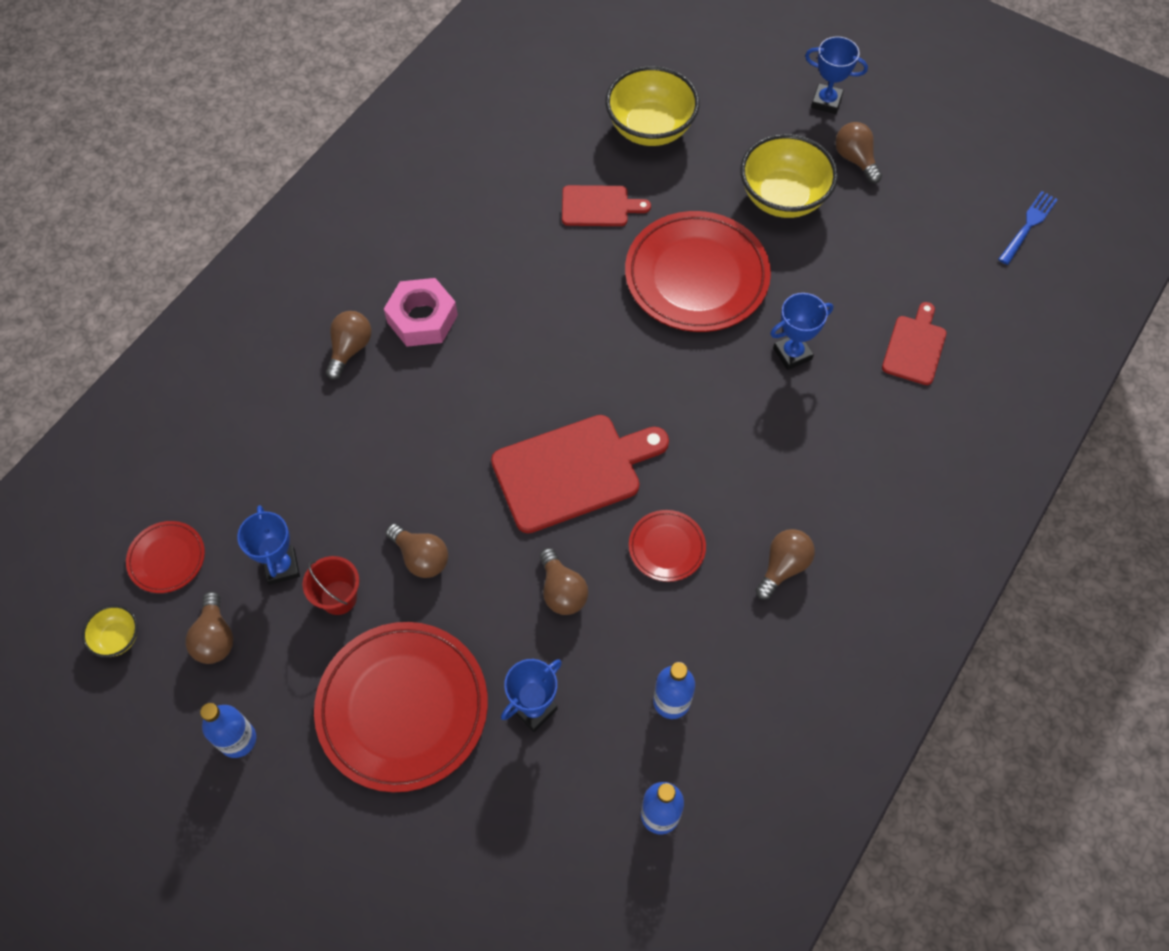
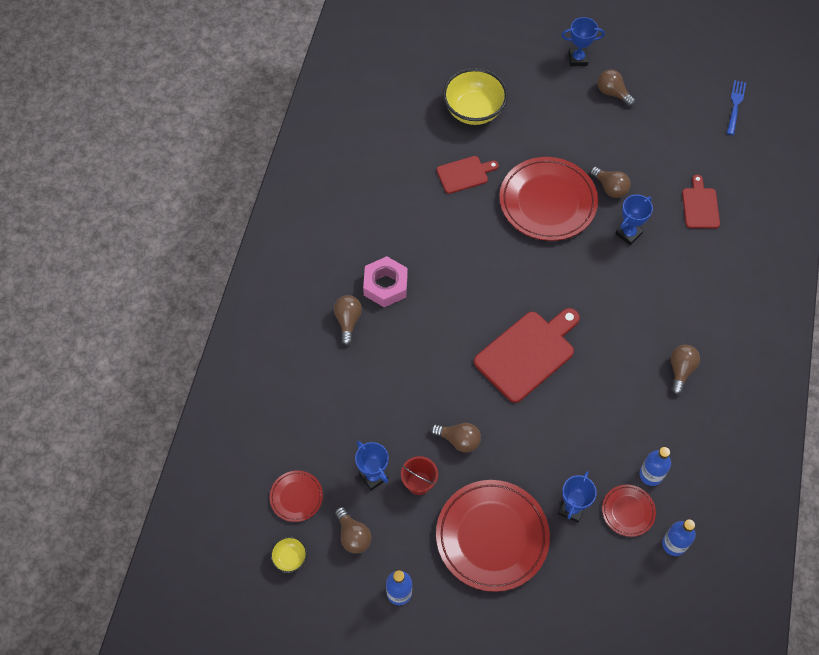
camera: 20 degrees left, 0 degrees up
(562, 591) = (555, 431): brown light bulb -> brown light bulb (610, 188)
(666, 547) = (606, 382): red plate -> red plate (628, 511)
(783, 197) = (578, 132): yellow bowl -> none

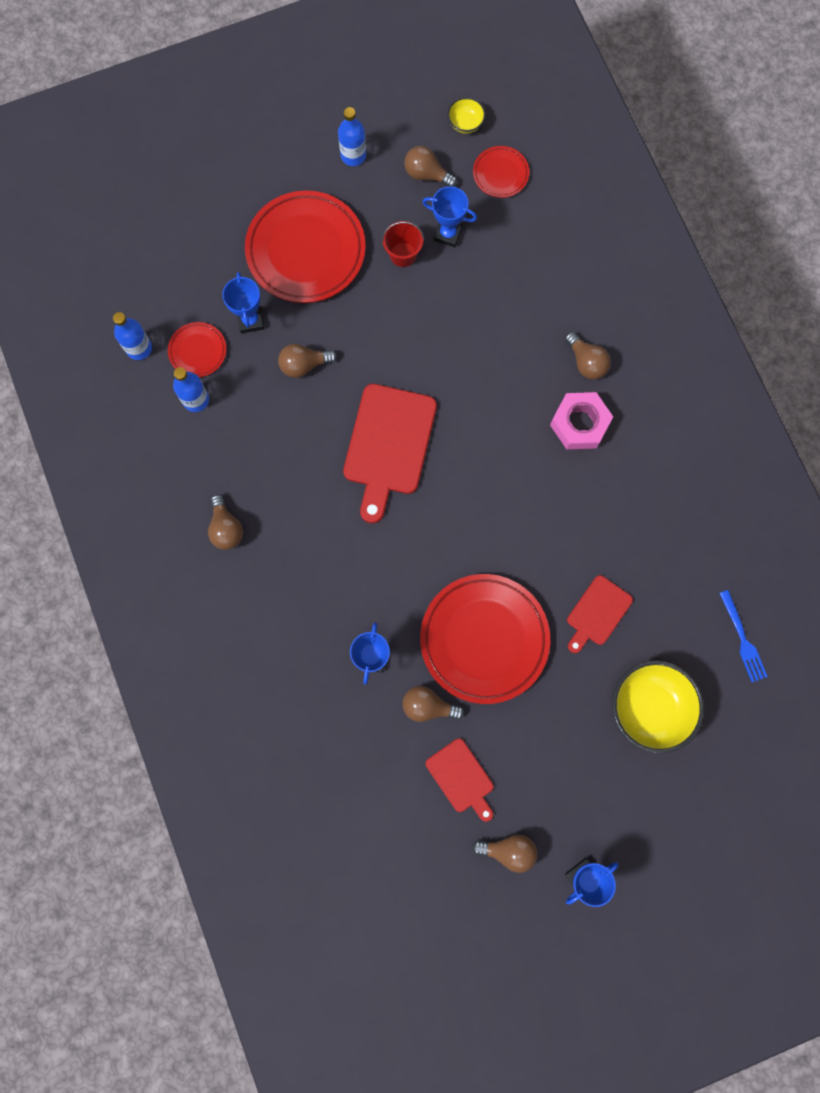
camera: 145 degrees right, 15 degrees up
(459, 440) = (395, 316): brown light bulb -> brown light bulb (304, 365)
(700, 206) = (314, 751): red cutting board -> red cutting board (461, 778)
(735, 105) = (352, 937): blue fork -> blue fork (742, 639)

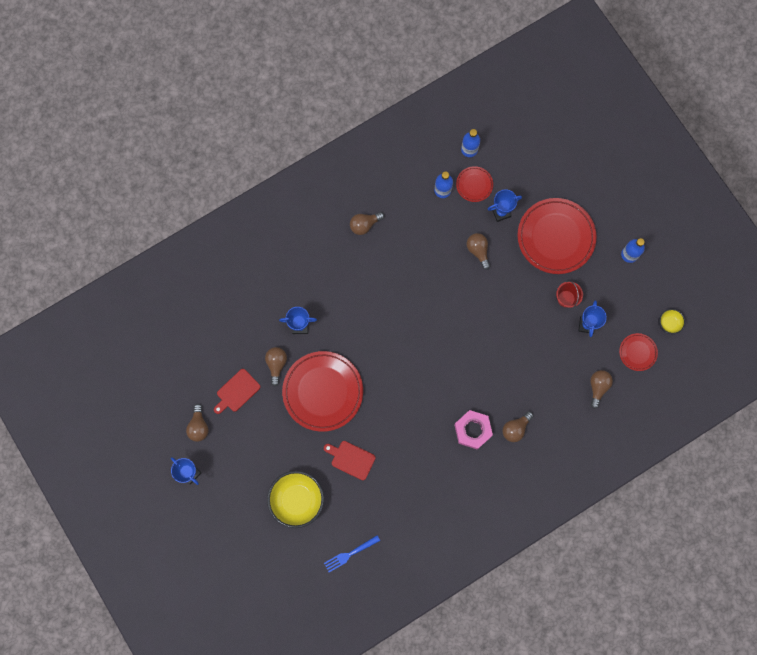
camera: 80 degrees right, 0 degrees up
(388, 445) = (435, 312): red cutting board -> none
(426, 174) = (626, 304): brown light bulb -> brown light bulb (598, 387)

